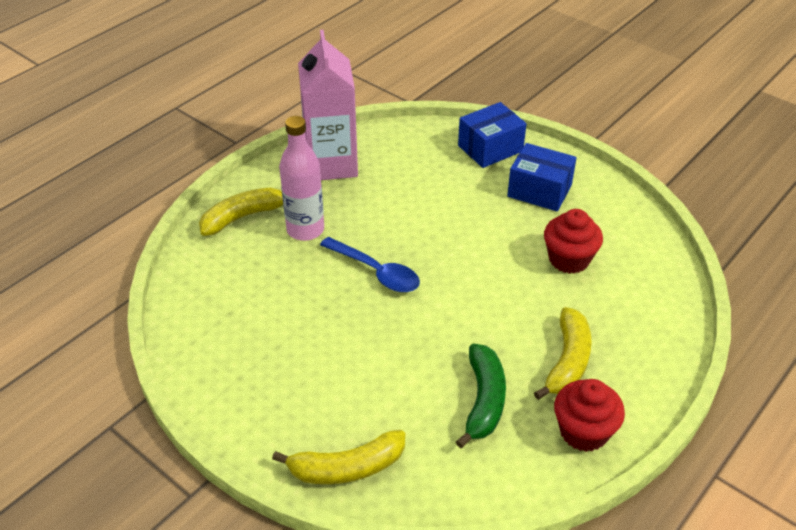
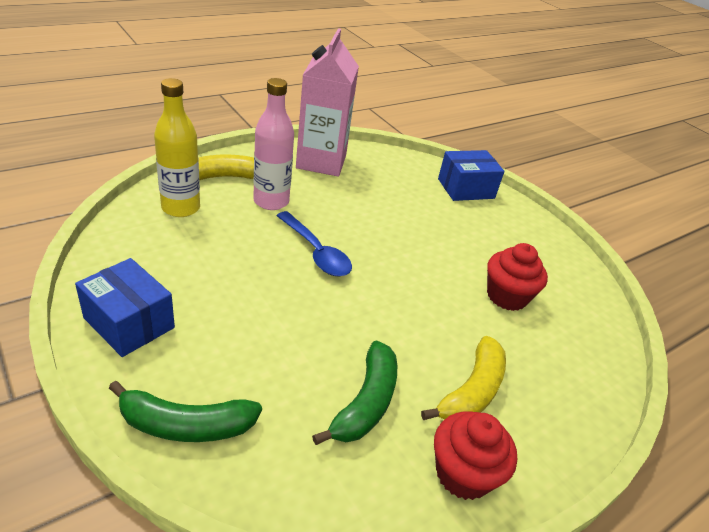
camera: 10 degrees right, 5 degrees down
(222, 267) = (181, 208): none -> yellow bottle
(347, 467) = (186, 425): yellow banana -> green banana
(539, 191) = (498, 232): blue box -> blue box (129, 323)

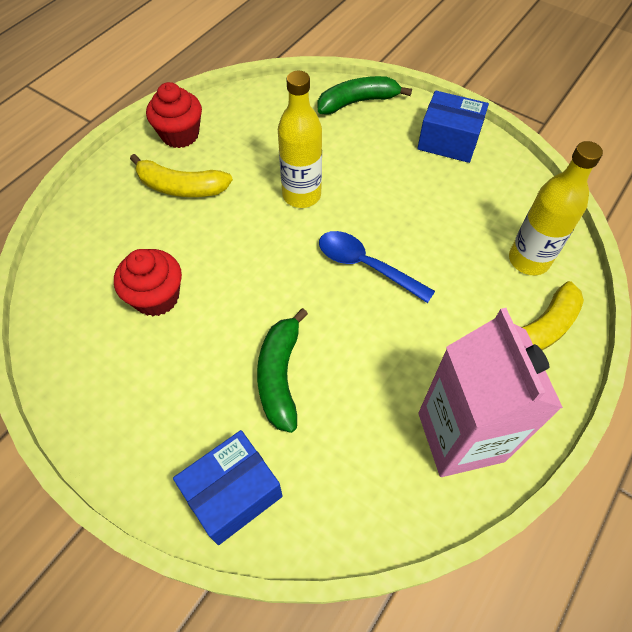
camera: 165 degrees right, 20 degrees up
(271, 201) = (458, 316): pink bottle -> none
(339, 330) = (301, 195): none -> yellow bottle
(366, 402) = (257, 151): green banana -> green banana (280, 376)
(472, 391) = (181, 187): yellow banana -> yellow banana turned 90 degrees counterclockwise

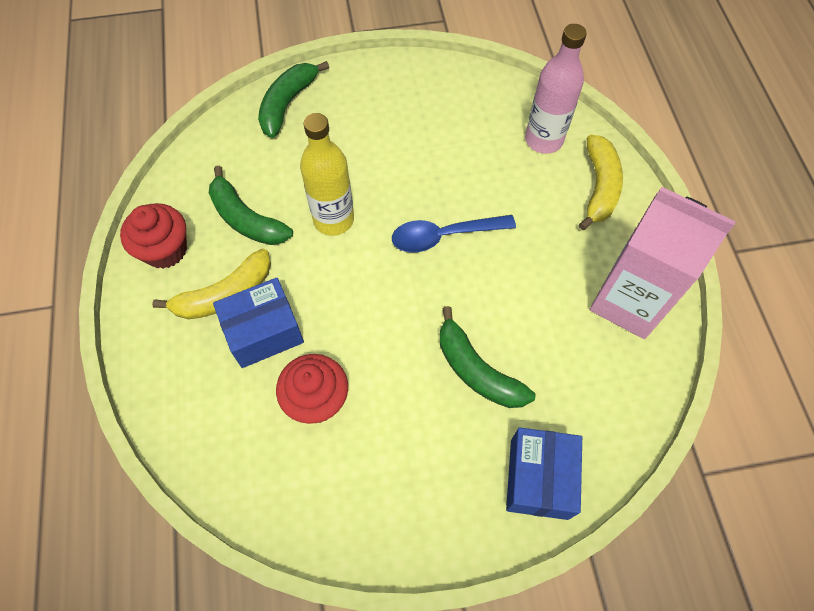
camera: 45 degrees left, 5 degrees up
(247, 153) = (246, 219): none -> green banana
(448, 141) = (394, 86): blue box -> blue box (264, 332)
(528, 260) = (543, 140): yellow bottle -> pink bottle

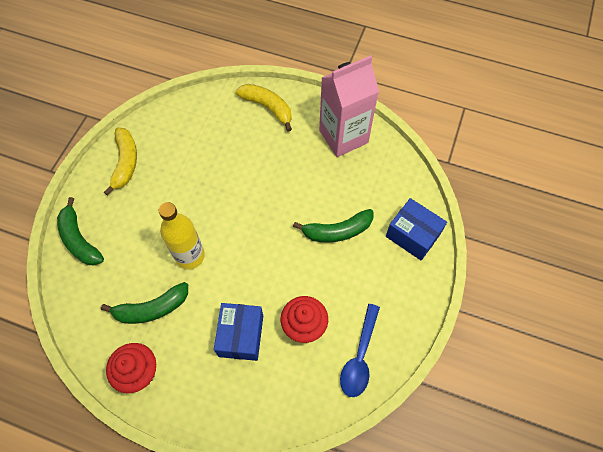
camera: 60 degrees left, 0 degrees up
(225, 294) = (199, 348): yellow banana -> yellow banana (125, 163)
(444, 236) = (244, 201): blue spoon -> blue spoon (360, 357)
(543, 140) = (218, 115): pink bottle -> none

